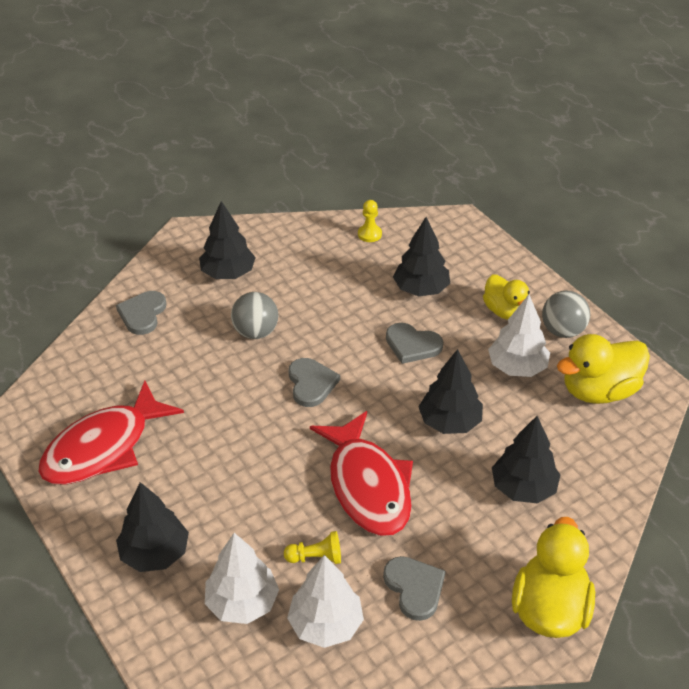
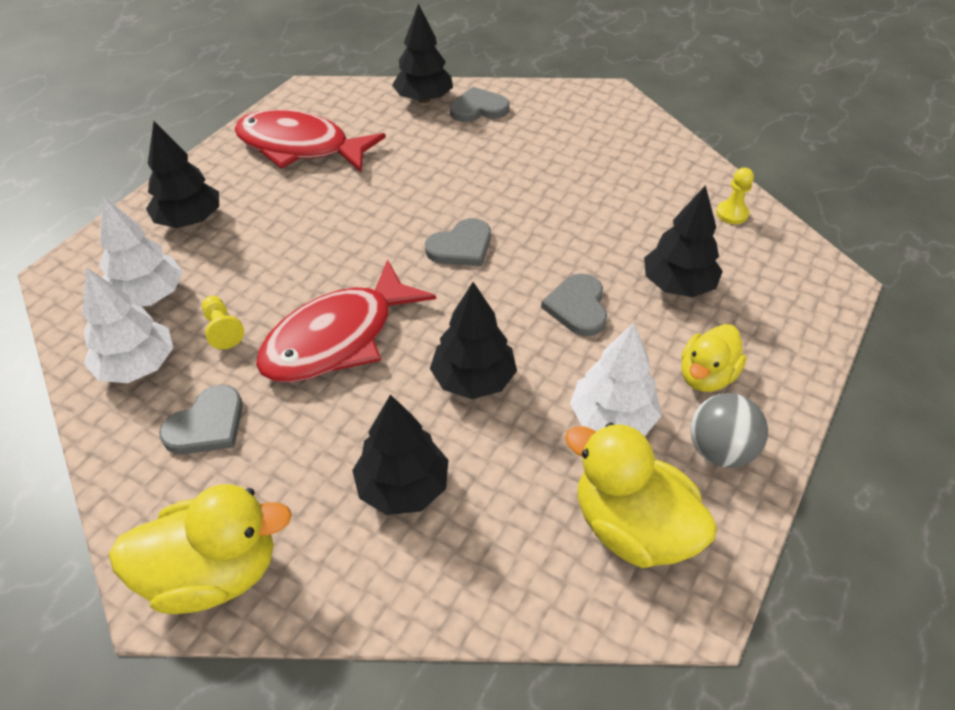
camera: 65 degrees right, 5 degrees up
(228, 273) = (576, 138): black tree -> black tree (423, 99)
(256, 332) = (507, 184): grey ball -> none

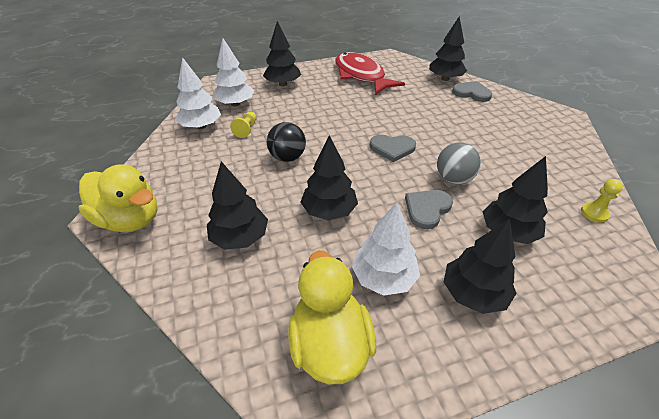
camera: 40 degrees right, 5 degrees down
(207, 424) = (197, 161): grey heart -> none
(337, 338) = (287, 157): red fish -> black ball
(706, 376) = (473, 294): yellow duck -> black tree
(719, 450) = (436, 343): grey ball -> grey ball (453, 179)

